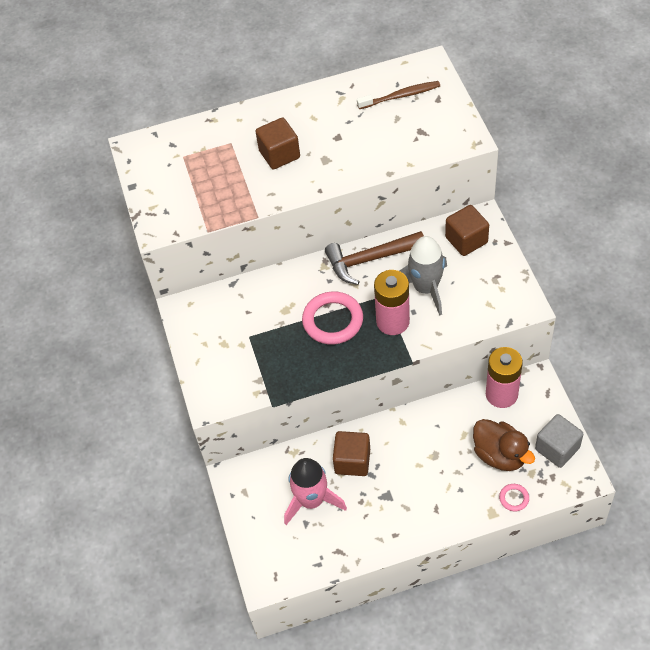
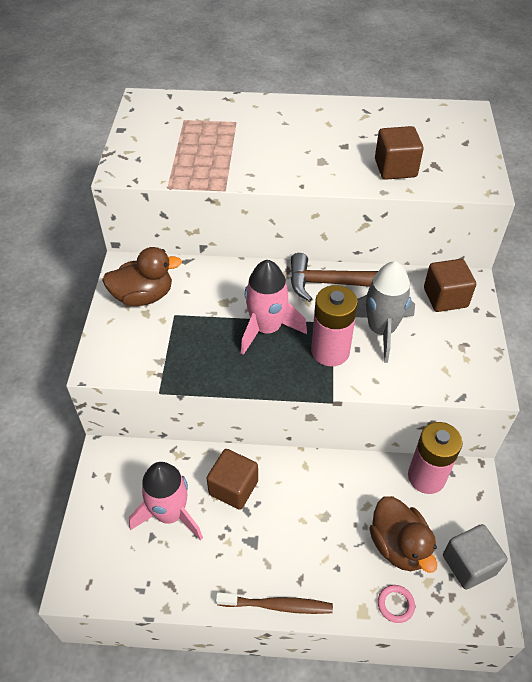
camera: 15 degrees right, 5 degrees down
(213, 329) = (143, 296): none -> brown duck
(279, 154) = (278, 144): brown cube -> brown cube (395, 168)
(333, 320) = (267, 328): pink ring -> pink rocket
(400, 96) = (427, 130): brown toothbrush -> brown toothbrush (277, 605)

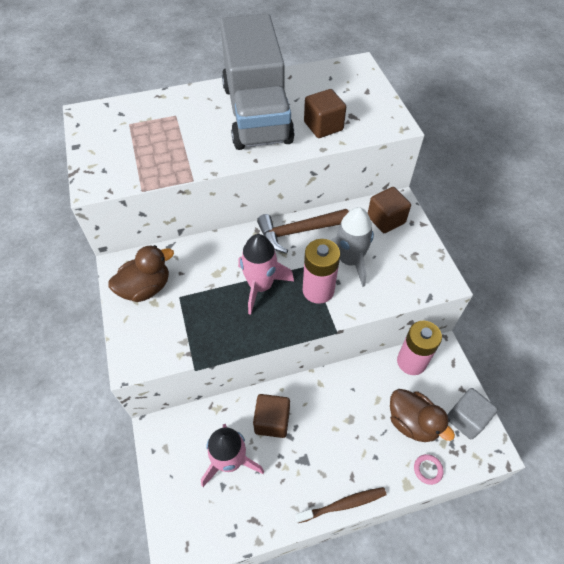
camera: 20 degrees left, 5 degrees up
(324, 139) = (256, 113): none -> grey truck

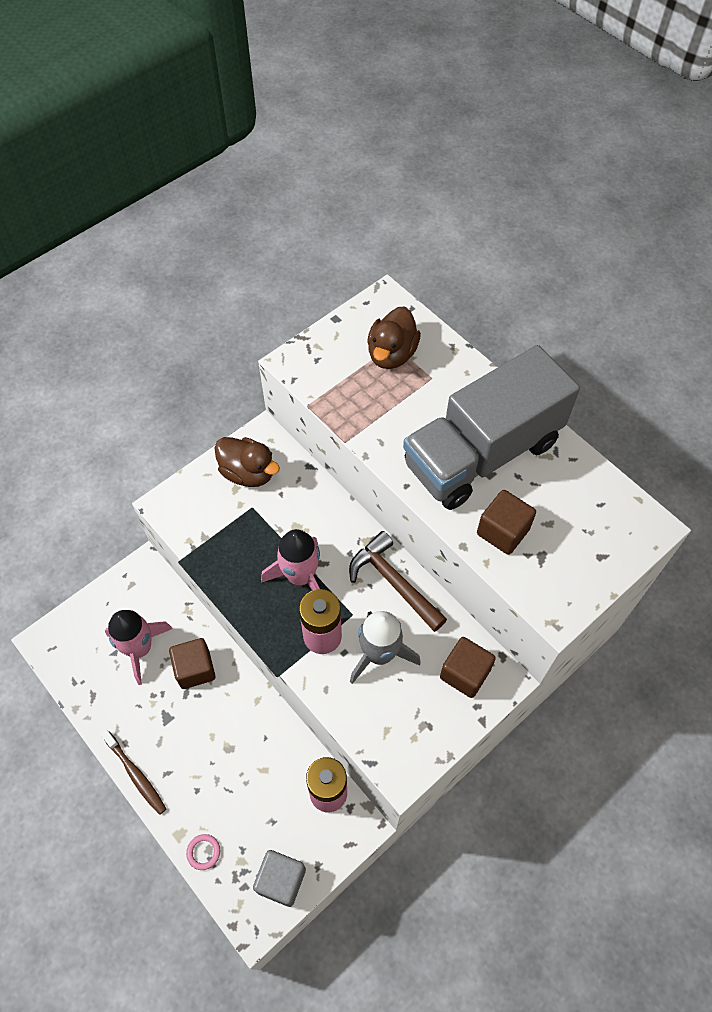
camera: 65 degrees right, 5 degrees up
(412, 422) = (251, 818): brown duck -> brown duck (391, 354)

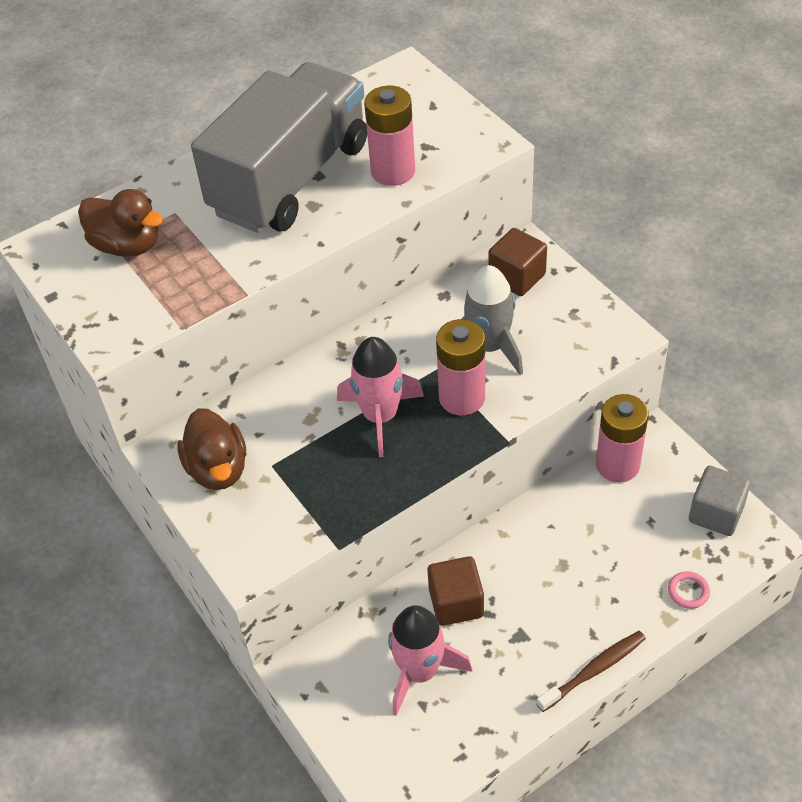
camera: 80 degrees left, 10 degrees down
(248, 473) = (218, 469): brown duck -> brown duck turned 120 degrees clockwise
(394, 582) = (401, 329): brown hammer -> none
(482, 453) = (291, 179): grey truck -> grey truck turned 120 degrees counterclockwise
(503, 531) = (393, 171): brown cube -> pink battery

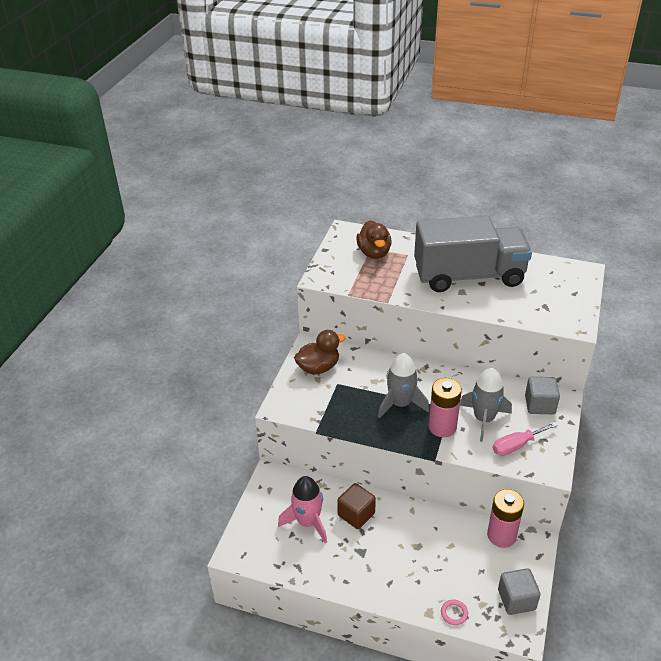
camera: 50 degrees right, 10 degrees down
(218, 469) = (318, 367): brown duck -> brown duck turned 150 degrees counterclockwise
(380, 416) = (400, 404): pink rocket -> grey rocket
(393, 171) = (514, 304): pink battery -> none
(517, 277) = (539, 405): brown cube -> grey cube
(559, 343) = (516, 445): none -> pink screwdriver
(594, 670) = (369, 595): brown toothbrush -> none

